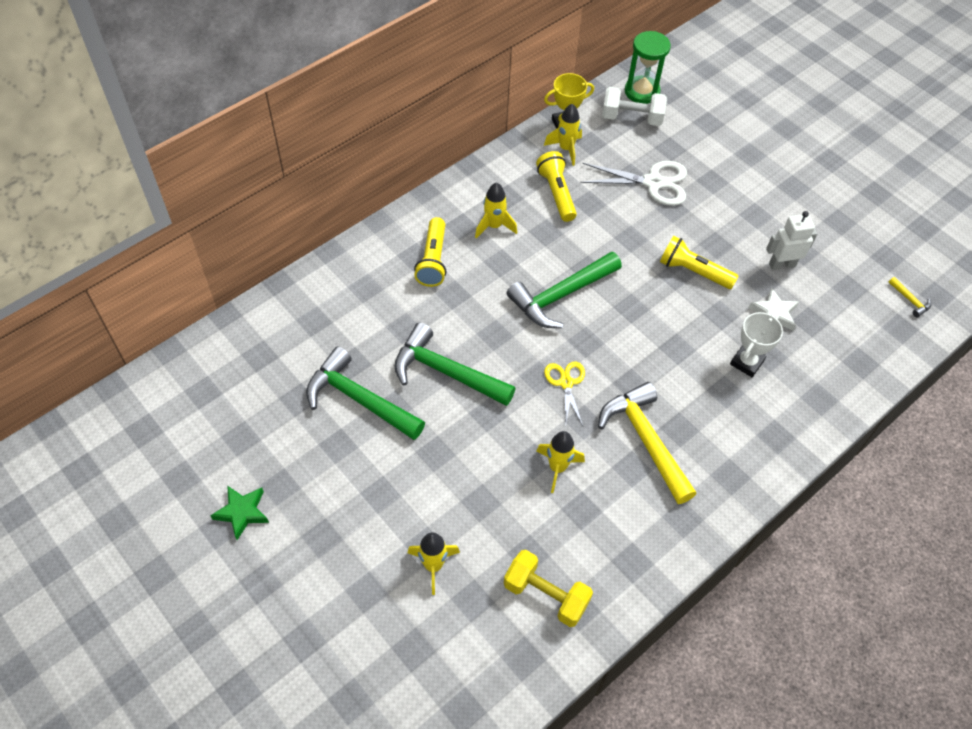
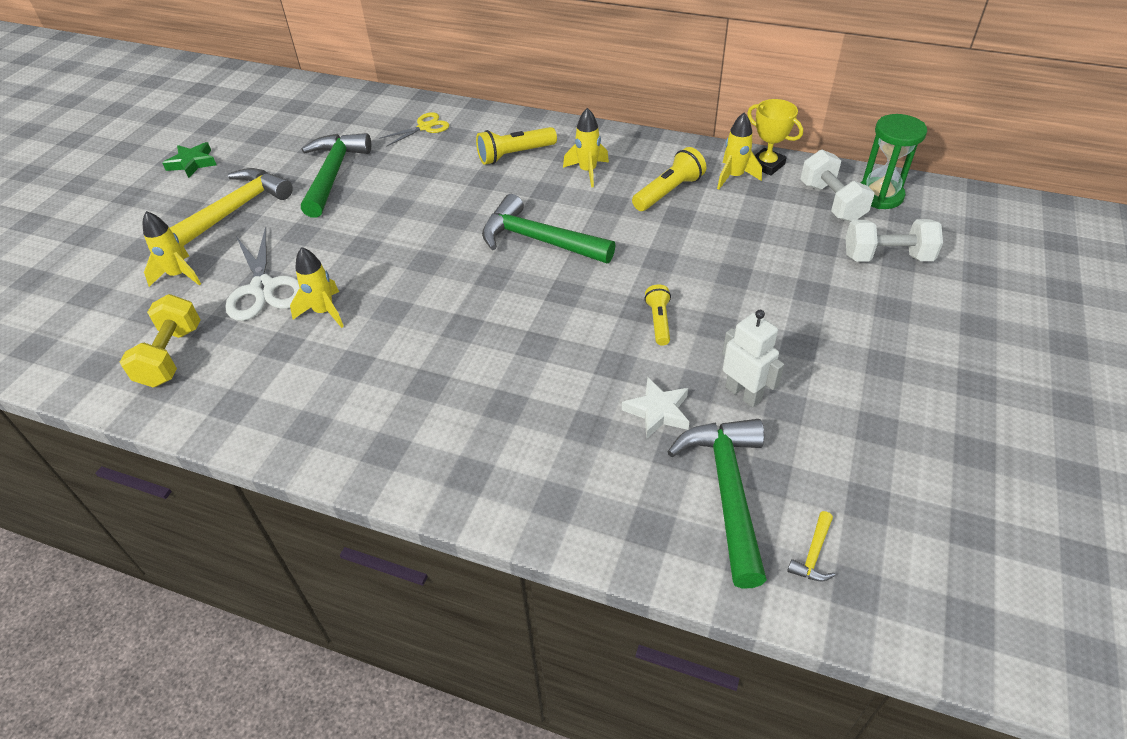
camera: 65 degrees right, 10 degrees down
(445, 372) = (393, 206): green hammer -> green hammer (727, 491)
(566, 383) = (431, 281): yellow scissors -> yellow scissors (424, 127)
(645, 440) = (395, 362): yellow hammer -> yellow hammer (236, 210)
(653, 182) = (756, 248): white scissors -> white scissors (263, 288)
(693, 271) = (659, 321): yellow flashlight -> yellow flashlight, size x0.65
(704, 127) = (887, 257): none -> white dumbbell
(747, 362) = (562, 411): white trophy -> none

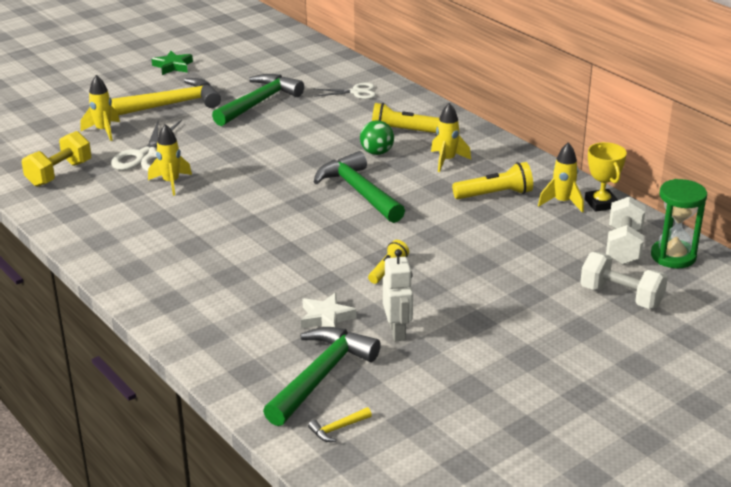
camera: 30 degrees right, 15 degrees down
(424, 127) = (356, 92): yellow scissors -> white scissors
(512, 188) = (377, 152): none -> green ball

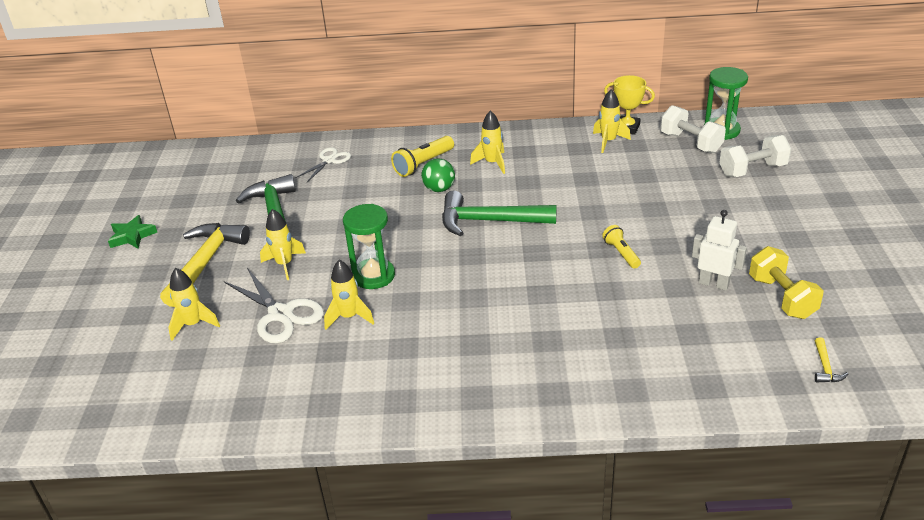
camera: 50 degrees left, 5 degrees up
(59, 174) = (237, 385): yellow dumbbell -> yellow dumbbell (781, 297)
(204, 133) = (284, 264): none -> yellow rocket
(229, 172) = (373, 276): none -> green hourglass
(321, 375) = (744, 347): green hammer -> none
(326, 317) = (662, 312): white star -> none
(495, 194) = (566, 163): yellow flashlight -> none

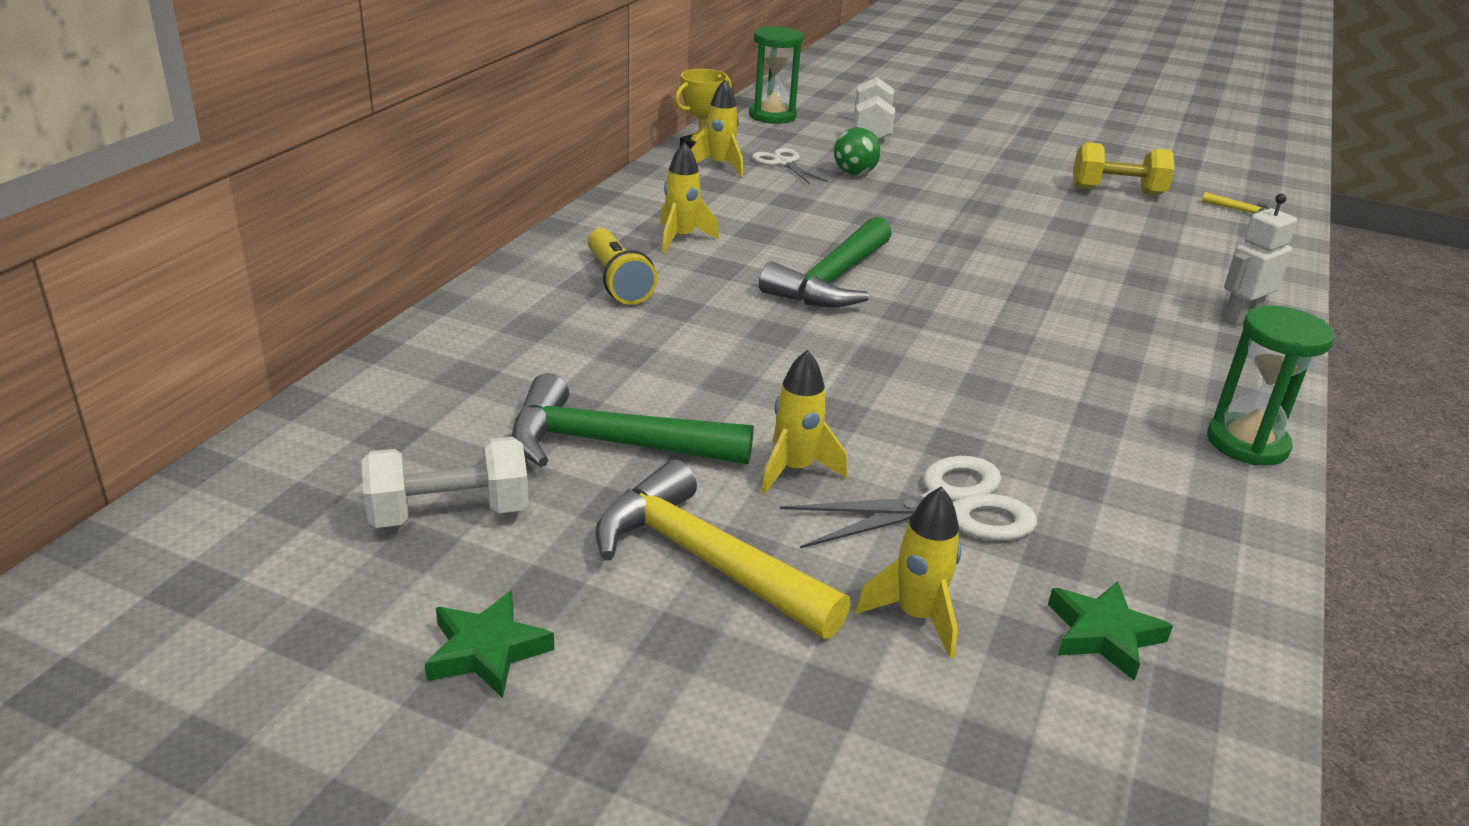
camera: 70 degrees left, 5 degrees down
(204, 380) = (1103, 635): none -> green star
(329, 160) = (492, 350): white scissors -> white scissors (783, 163)
(349, 317) = (997, 443): yellow rocket -> none
(373, 276) = (898, 396): green hourglass -> green hourglass (1247, 443)
(439, 189) = (706, 289): green ball -> green ball (854, 173)
(621, 253) = (979, 231): yellow flashlight -> none
(690, 143) = (779, 134): white dumbbell -> white dumbbell (449, 513)
(714, 284) = (1073, 209): white robot -> white robot (1240, 318)

